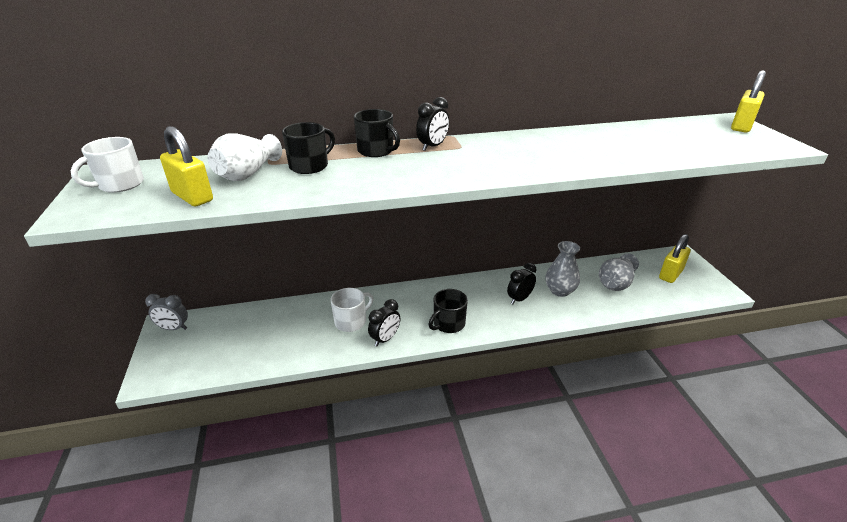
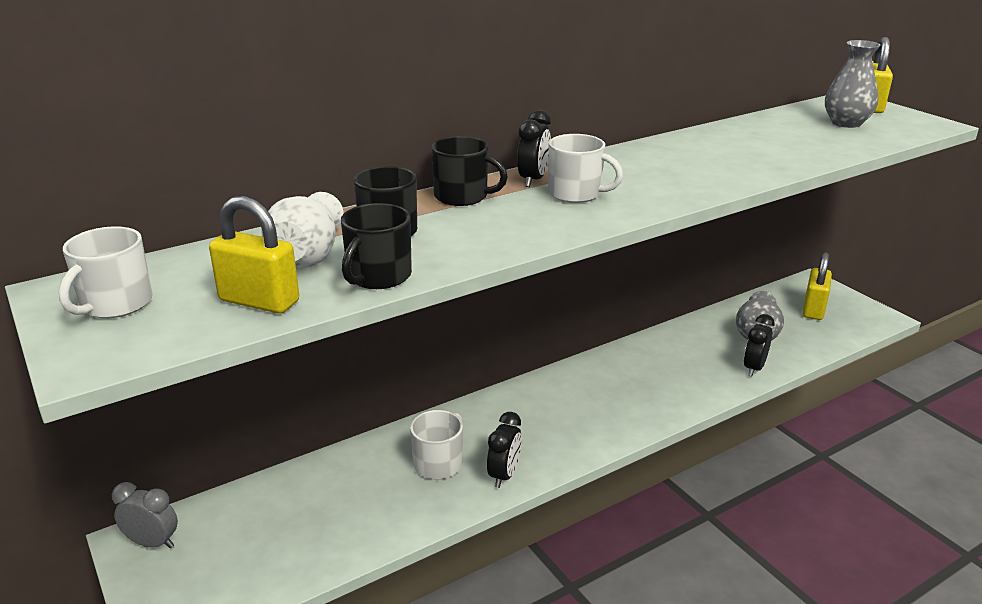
camera: 20 degrees left, 5 degrees down
(174, 328) = (152, 543): grey clock -> grey clock turned 150 degrees counterclockwise
(448, 324) = (579, 434): black mug -> black mug (378, 276)
(452, 160) = (576, 194): none -> white mug
(519, 299) = (651, 379): black clock -> black clock (754, 368)
(560, 291) = (695, 358): grey vase -> grey vase (846, 123)

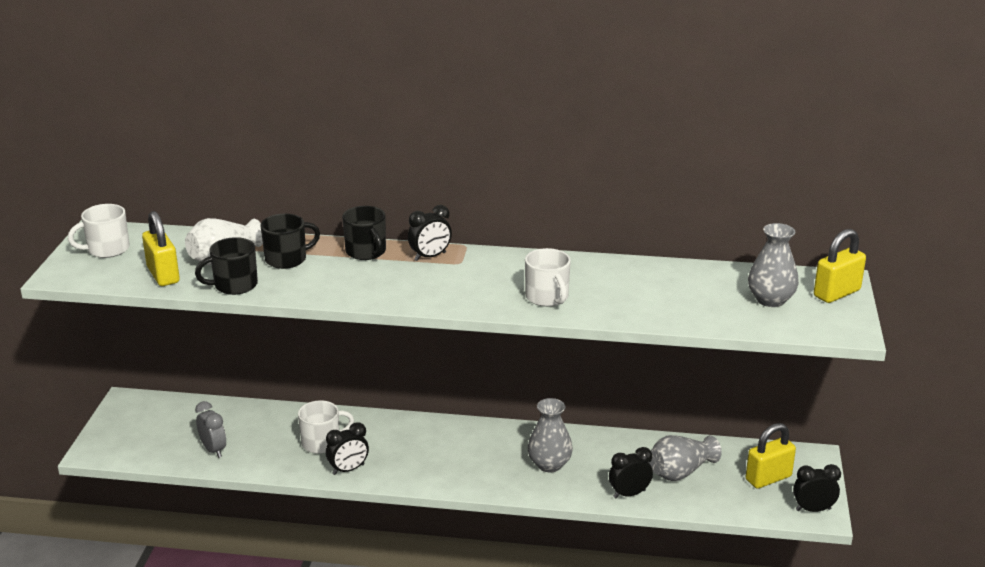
camera: 40 degrees right, 0 degrees up
(152, 543) = (133, 407): grey clock -> grey clock (213, 450)
(576, 194) = (435, 277): white mug -> white mug (547, 297)
(663, 376) = (549, 464): none -> grey vase
(873, 316) = (813, 509): none -> black clock

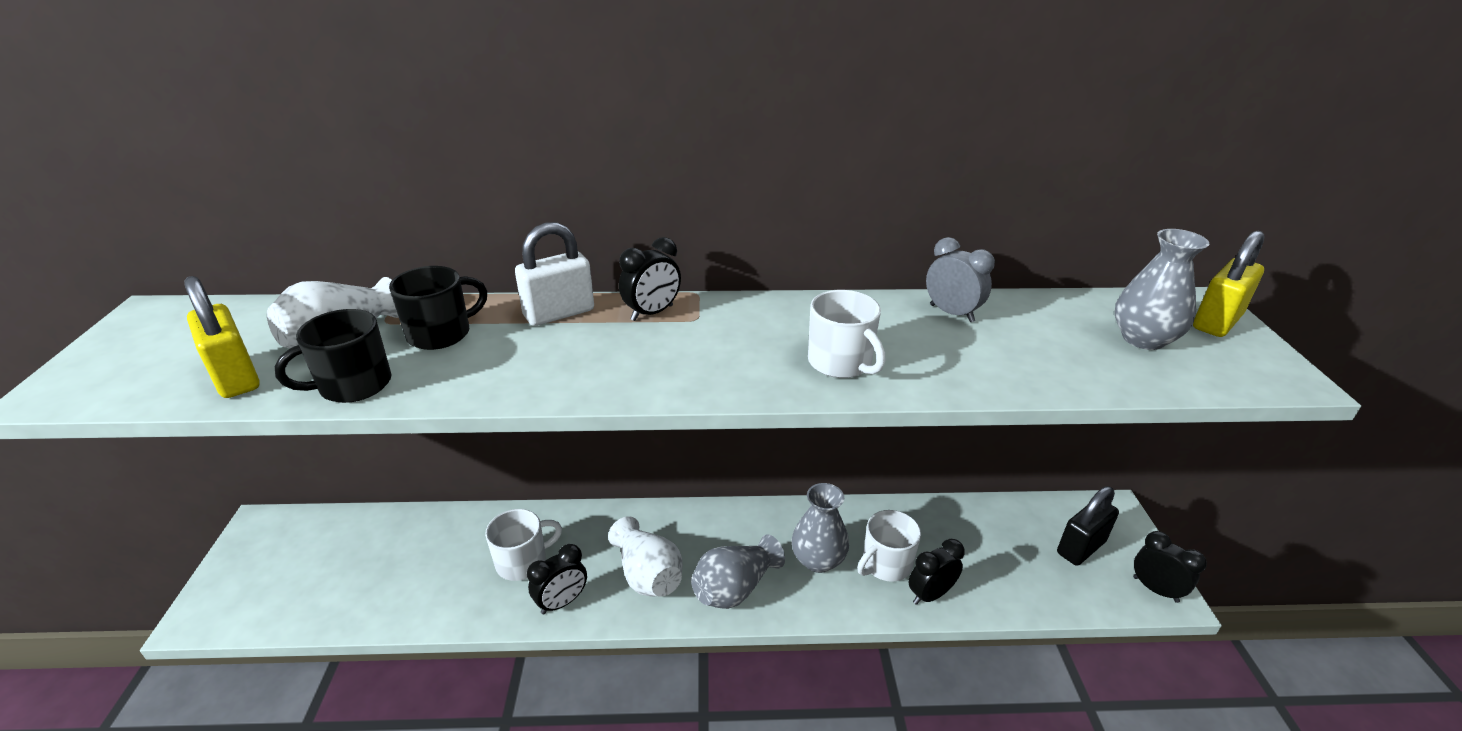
camera: 10 degrees left, 5 degrees up
(107, 249) = (154, 340): white mug -> white mug (885, 564)
(213, 450) = (374, 592): grey clock -> grey clock (951, 313)
(366, 252) = (559, 313): black mug -> white padlock
(415, 460) = (647, 574): none -> white vase
(680, 472) = (977, 551): grey vase -> grey vase (735, 588)
(768, 478) = (1080, 547): yellow padlock -> black padlock
(813, 509) = (1155, 589): black clock -> black clock turned 60 degrees clockwise

